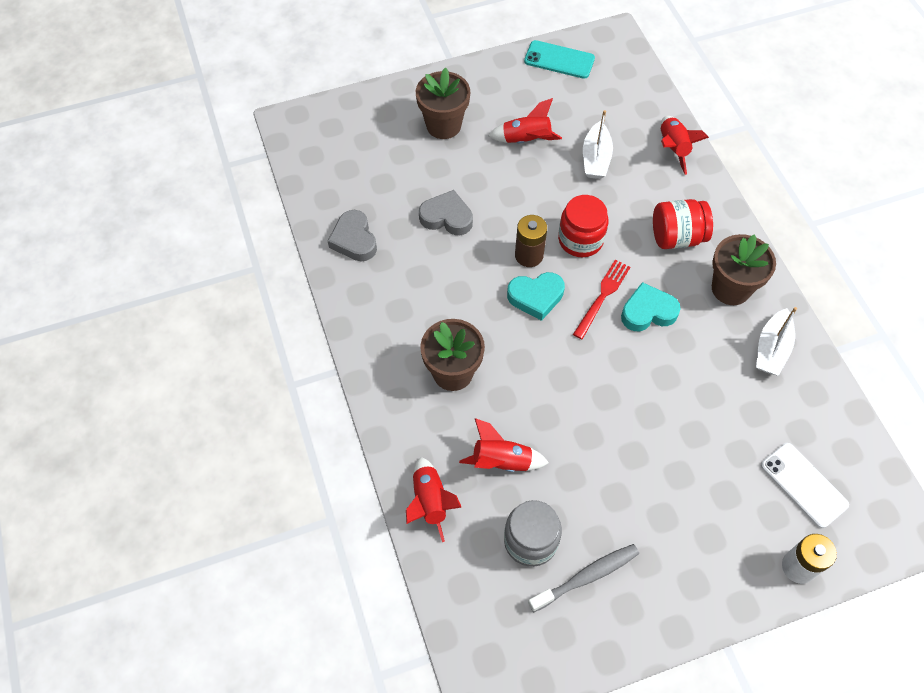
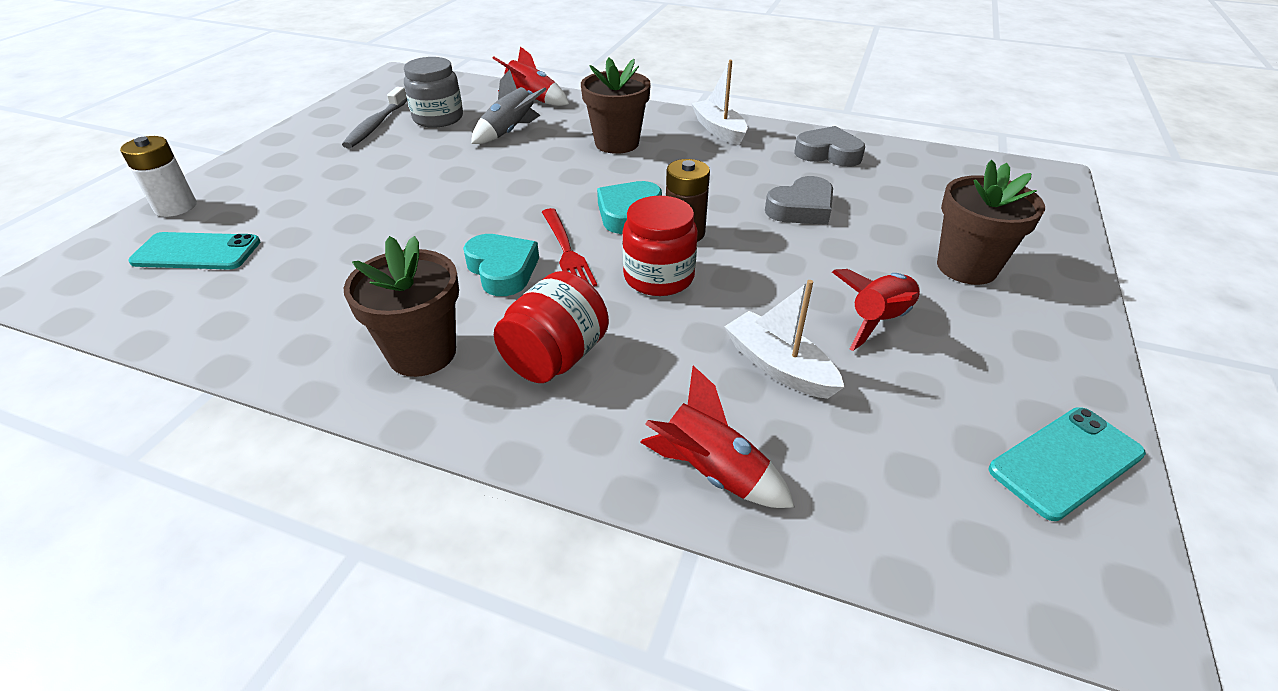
camera: 130 degrees right, 20 degrees down
(501, 461) = (510, 132): red rocket -> grey rocket
(648, 312) = (502, 270): turquoise heart -> turquoise heart turned 60 degrees counterclockwise
(772, 349) = (311, 330): white boat -> white boat (719, 130)
(803, 485) = (197, 252): white phone -> turquoise phone

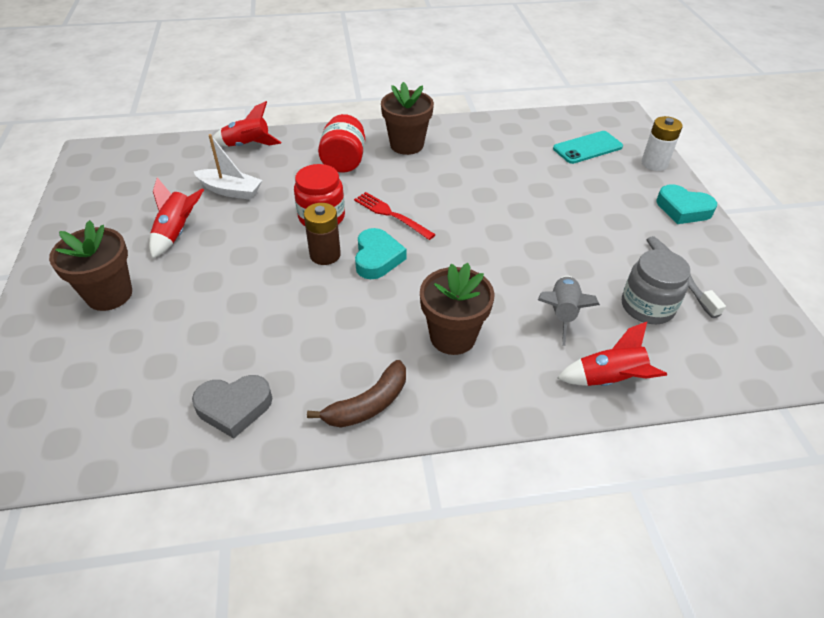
camera: 150 degrees right, 5 degrees up
(502, 270) = (416, 191): turquoise heart -> turquoise heart (683, 209)
(719, 130) = (368, 404): white boat -> brown banana
(801, 208) = (245, 311): grey heart -> none
(1065, 462) = (88, 192): turquoise phone -> none

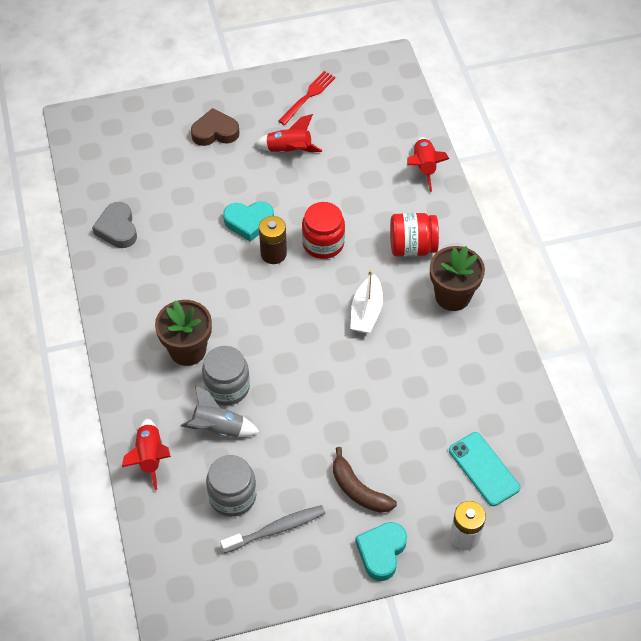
camera: 85 degrees right, 10 degrees up
(109, 294) = (215, 132): brown flower pot -> brown heart
(230, 191) = (350, 171): white boat -> white boat (366, 312)
(368, 404) = (122, 302): brown banana -> brown banana (358, 490)
(377, 258) = (273, 290): turquoise heart -> turquoise heart (249, 222)
(391, 214) = (334, 294): red fork -> red fork (308, 96)
(506, 303) = (227, 387): none -> grey jar

